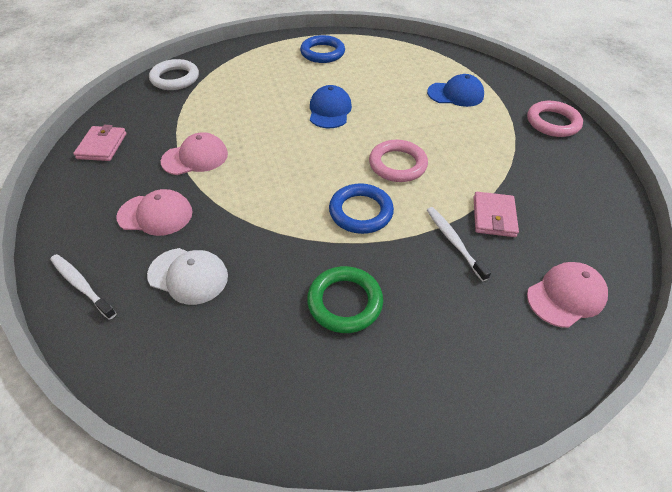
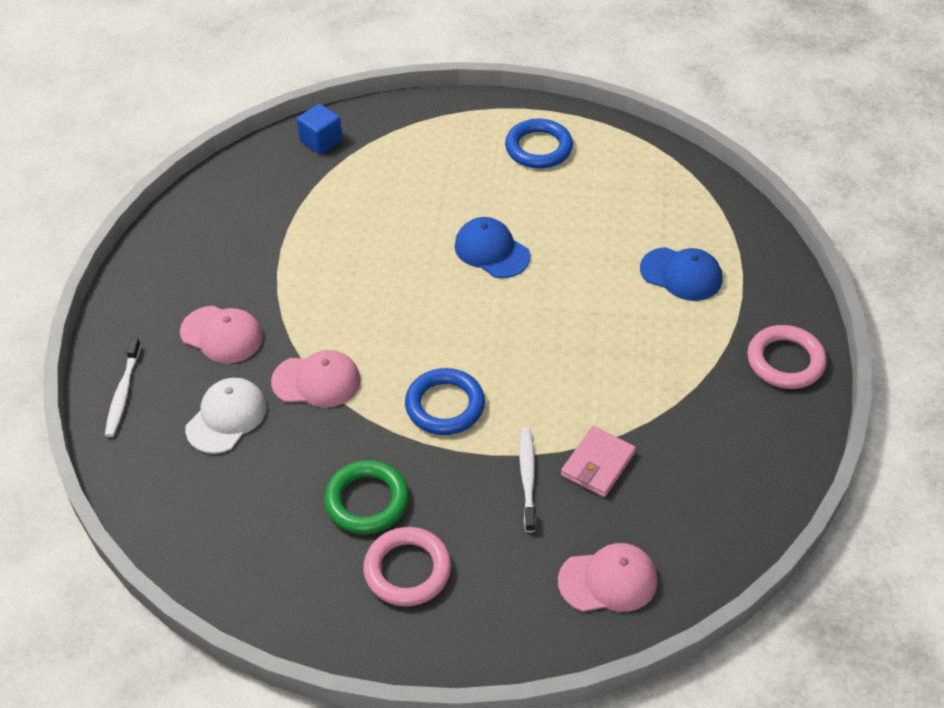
camera: 25 degrees right, 0 degrees up
(82, 285) = (123, 393): white toothbrush -> white toothbrush turned 150 degrees counterclockwise
(102, 146) = (198, 224): pink wallet -> none
(175, 78) = (321, 141): white ring -> blue cube
(188, 276) = (226, 417): white cap -> white cap turned 105 degrees counterclockwise
(195, 157) = (294, 272): pink cap -> pink cap (316, 381)
(330, 110) = (491, 251): blue cap -> blue cap turned 75 degrees counterclockwise
(397, 164) = (528, 358): pink ring -> pink ring (407, 570)

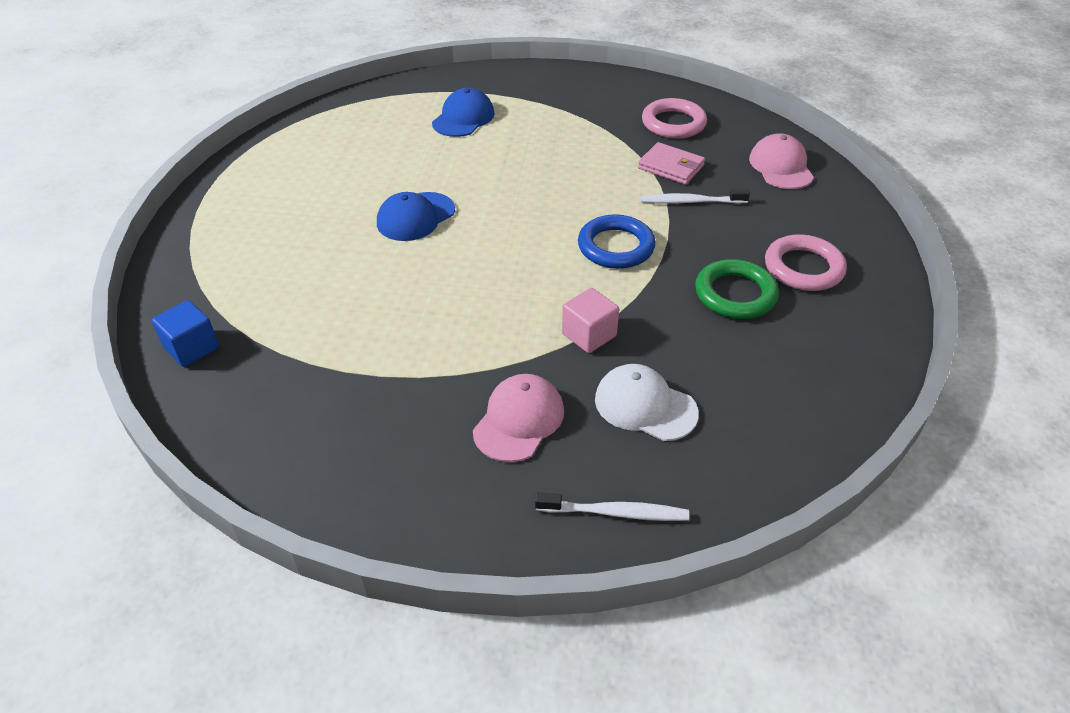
camera: 90 degrees left, 5 degrees down
(316, 381) = (589, 335): pink cap -> pink cube
(538, 148) = (273, 185): blue ring -> none
(785, 361) = (560, 81): pink ring -> pink ring (673, 123)

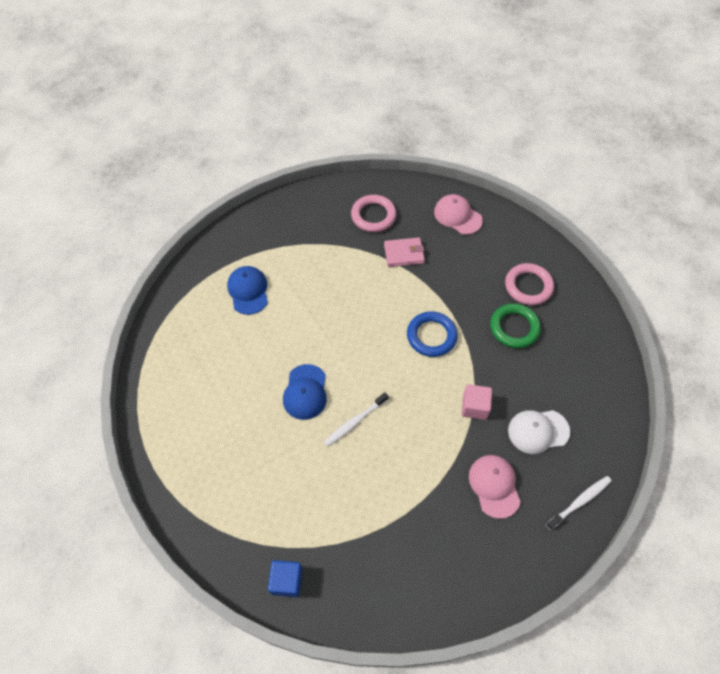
camera: 40 degrees left, 15 degrees up
(691, 202) = (438, 274): white toothbrush -> white toothbrush (355, 421)

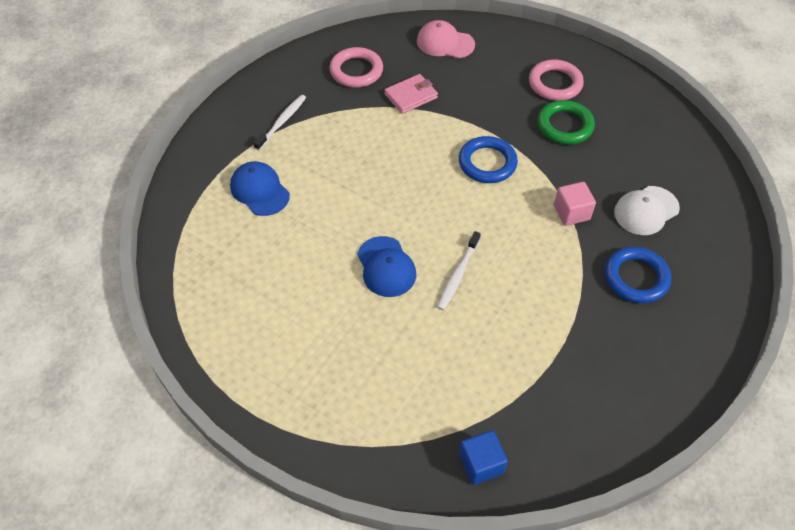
camera: 25 degrees left, 5 degrees down
(494, 486) = (636, 278): pink cap -> blue ring
(579, 502) = (724, 258): white toothbrush -> white toothbrush (282, 122)

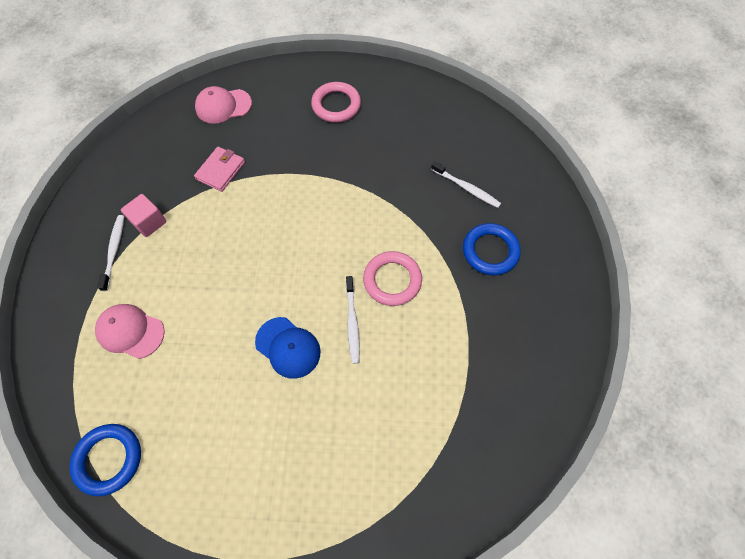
camera: 30 degrees left, 10 degrees up
(259, 190) = (130, 331): blue cap -> pink cap
(356, 71) = (157, 168): pink ring -> pink ring (392, 280)
(481, 464) = (464, 487): blue cube -> none
(487, 163) = (320, 205): blue ring -> blue ring (109, 459)
(565, 126) = (364, 140): green ring -> none
(571, 212) = (411, 218): pink cube -> pink cube (149, 222)
(646, 210) = (466, 188): white cap -> white toothbrush

